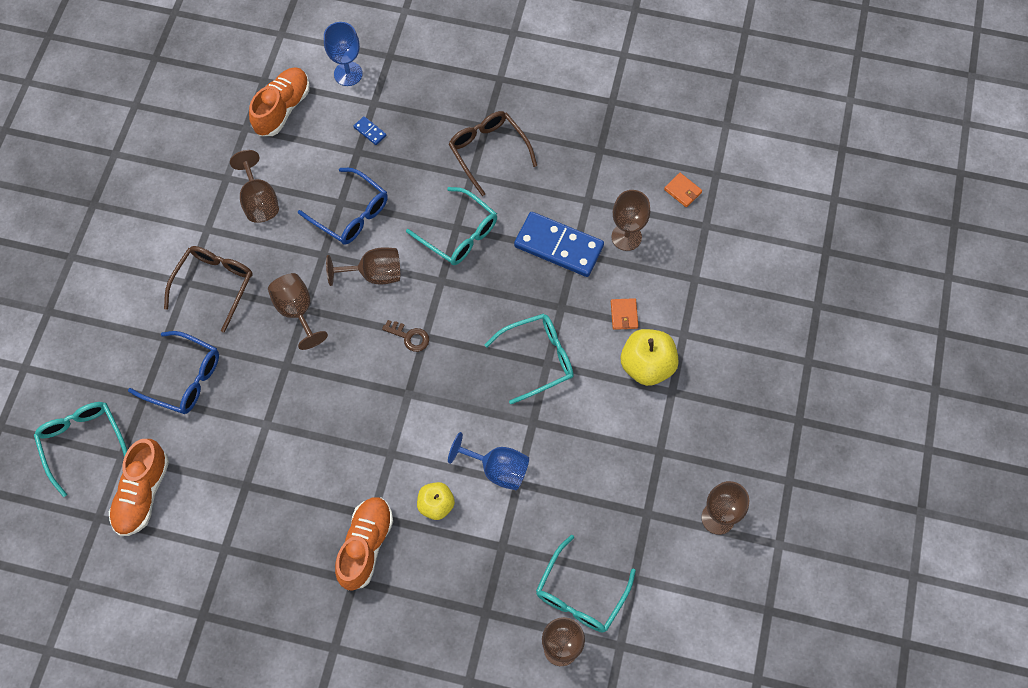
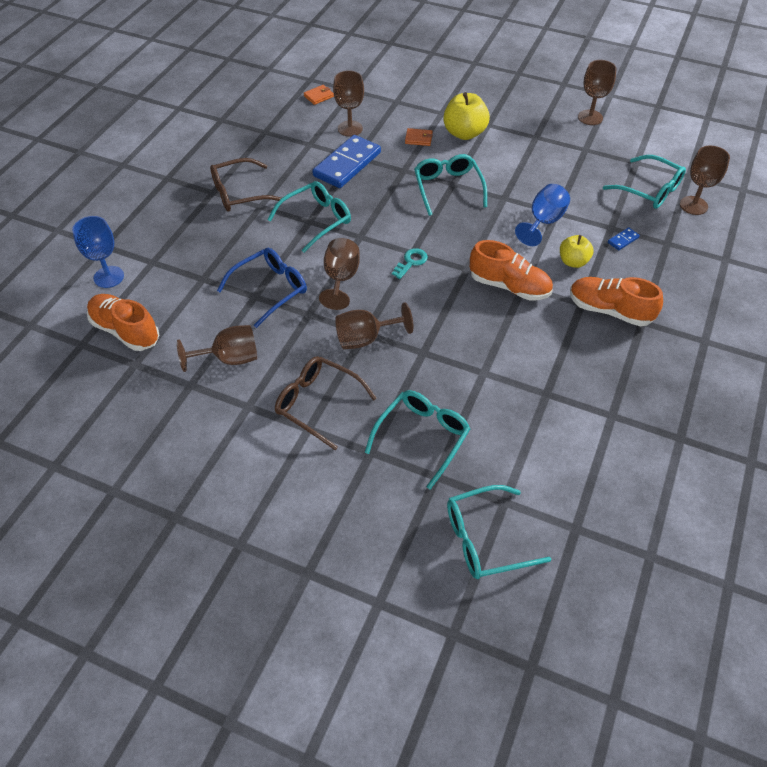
camera: 80 degrees left, 15 degrees down
(142, 493) = (550, 483): orange shoe -> orange shoe (509, 286)
(184, 378) = (422, 438): blue glasses -> turquoise glasses
(370, 131) = (183, 267): blue domino -> blue domino (623, 240)
(409, 337) = (411, 262): brown key -> turquoise key

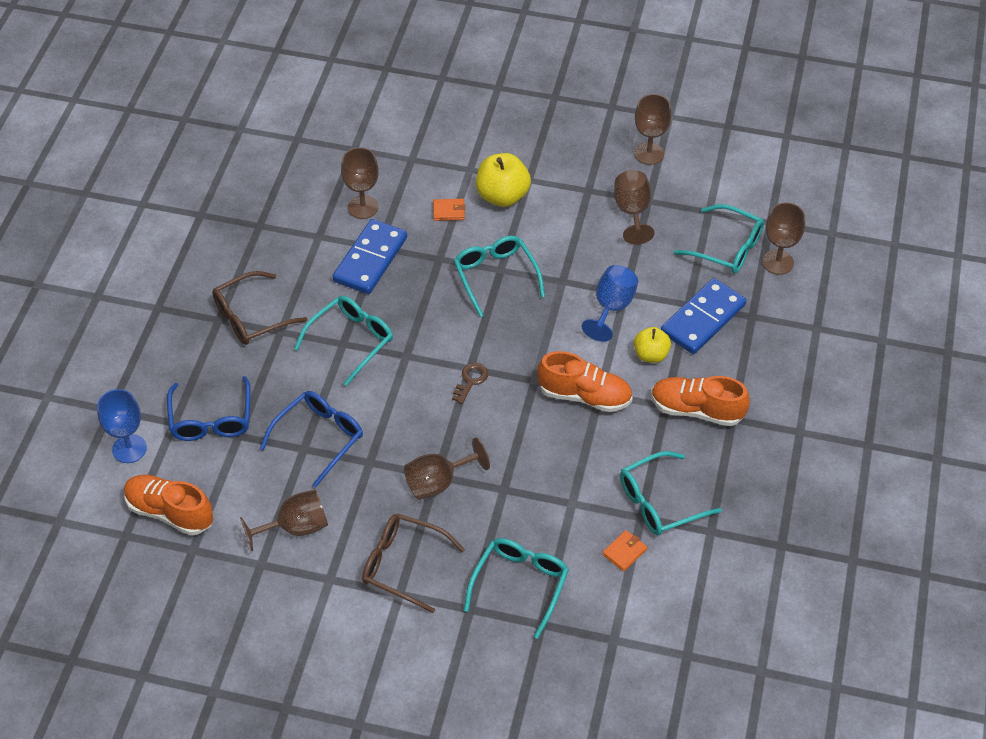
camera: 10 degrees left, 0 degrees up
(184, 263) = (211, 418): none -> blue glasses
(318, 96) = (314, 164): orange wallet -> orange wallet (624, 552)
(341, 279) = (396, 414): brown goblet -> brown goblet (632, 212)
(411, 262) = (470, 380): turquoise key -> brown key
(486, 539) = (601, 680): turquoise glasses -> turquoise glasses (660, 502)
(623, 240) = (703, 319): blue domino -> blue domino, size x2.48

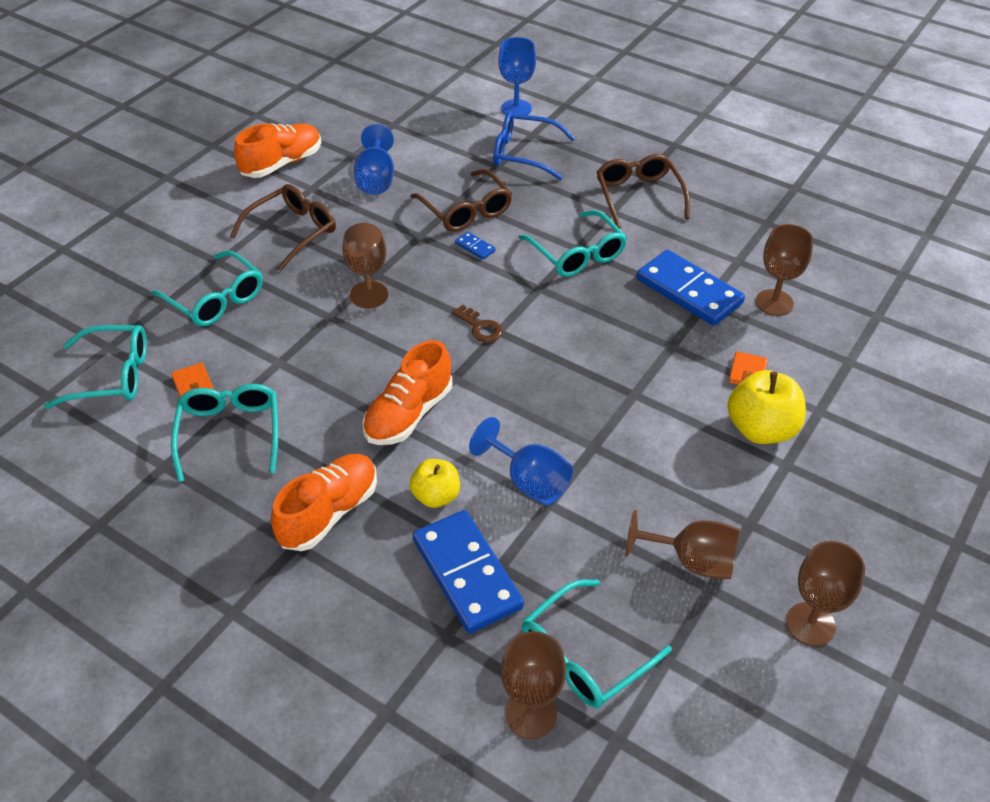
camera: 110 degrees right, 5 degrees down
(170, 512) = (437, 119): orange shoe -> orange shoe (282, 164)
(295, 528) = (376, 179): brown goblet -> blue goblet
(319, 438) = (465, 210): blue glasses -> brown glasses
(370, 415) = (475, 247): none -> blue domino
(496, 277) = (623, 386): turquoise glasses -> turquoise glasses (111, 375)

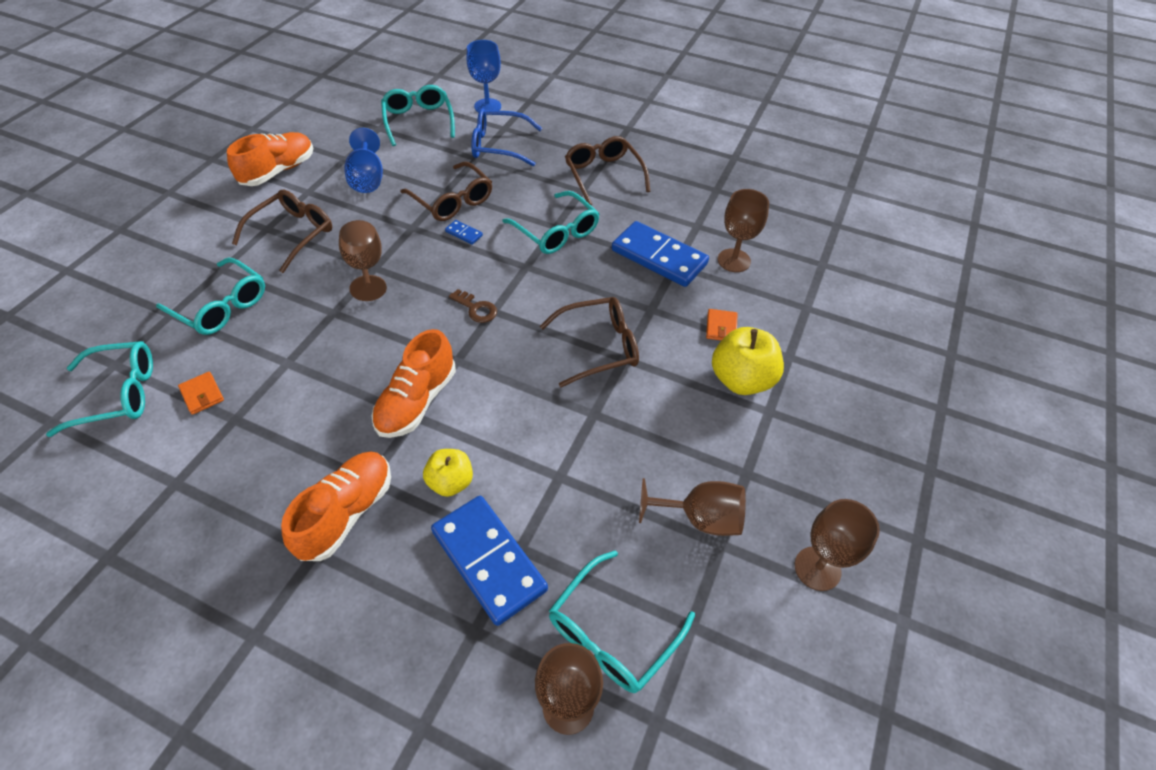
camera: 10 degrees left, 5 degrees up
(230, 434) = (242, 442): turquoise glasses -> turquoise glasses (418, 121)
(528, 481) = (538, 456): blue goblet -> none
(607, 379) = (598, 347): none -> brown glasses

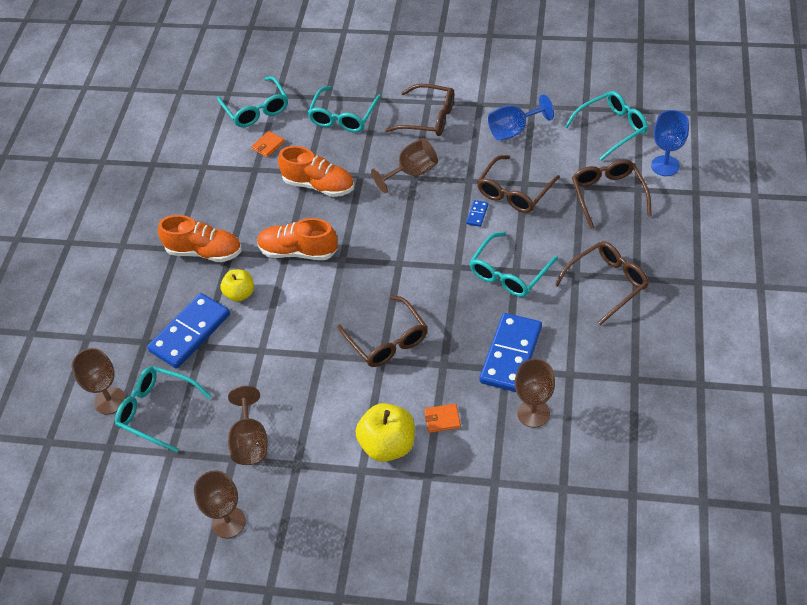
camera: 80 degrees right, 0 degrees up
(279, 171) = (495, 77): orange shoe -> orange shoe (319, 185)
(476, 309) = (397, 252): brown key -> none
(499, 146) = (608, 195): blue glasses -> brown glasses

